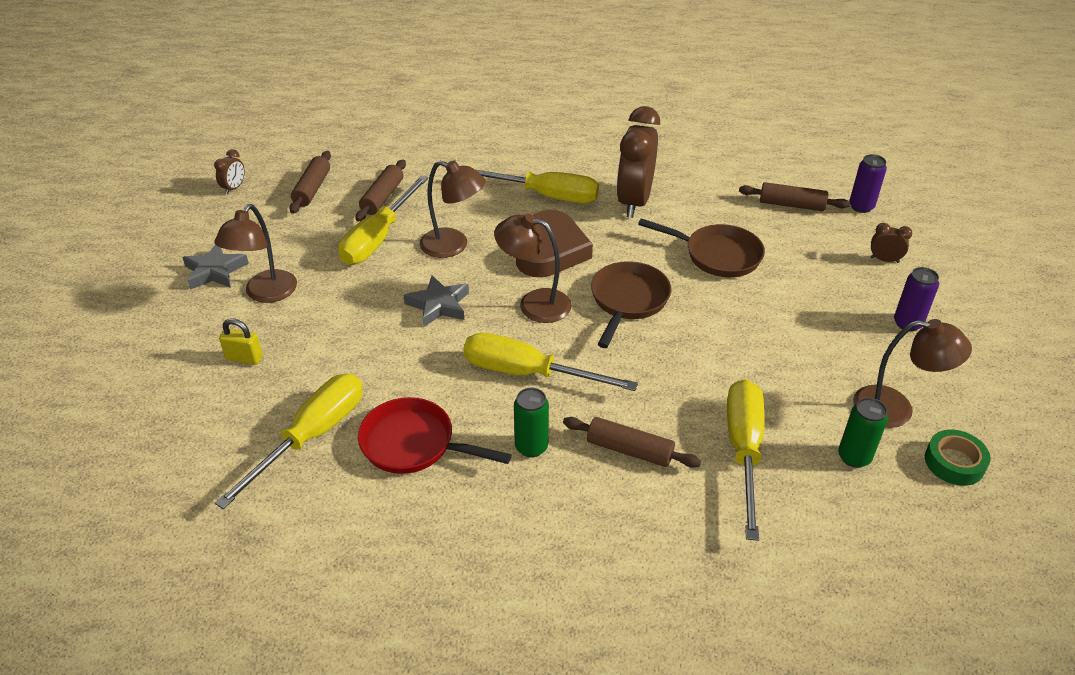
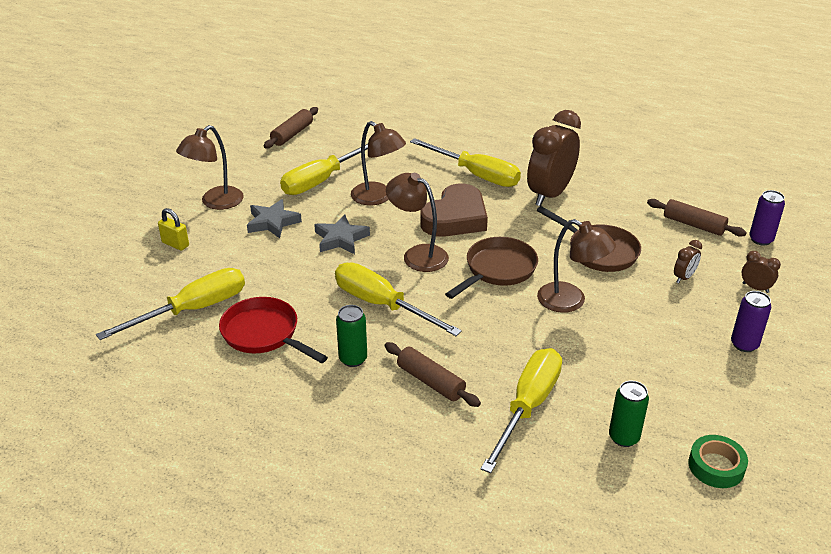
camera: 20 degrees right, 5 degrees down
(215, 271) = (188, 179): grey star -> grey star (272, 222)
(234, 188) = (234, 122): brown clock -> brown clock (684, 277)
(382, 197) = (342, 151): brown rolling pin -> none
(896, 409) = (687, 410): brown lamp -> brown lamp (570, 302)

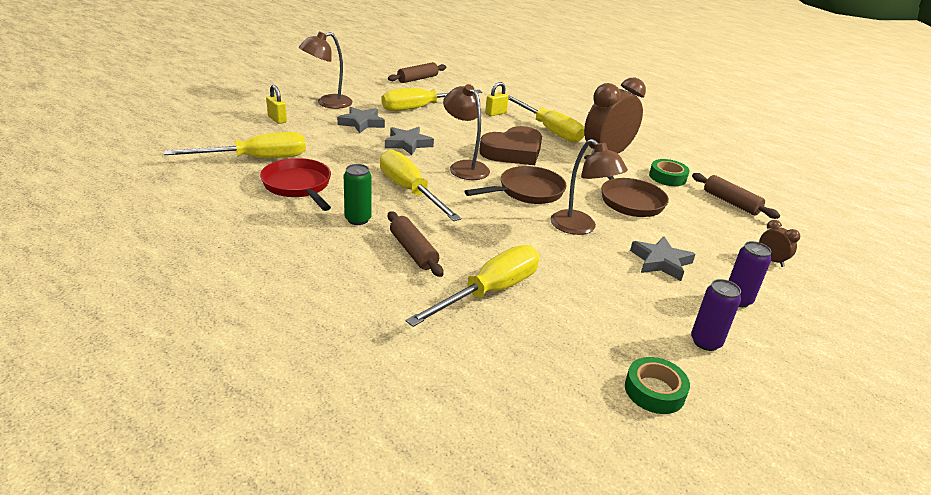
camera: 15 degrees right, 5 degrees down
(378, 198) = (457, 127): brown lamp -> none
(407, 165) = (495, 113): none -> yellow padlock
(622, 208) = (667, 177): none -> green tape
(623, 437) = (569, 340): green can -> none
(661, 321) = (660, 262): none -> grey star
(684, 277) = (701, 236): brown clock -> none
(761, 239) = (794, 227): purple can -> purple can (705, 342)

